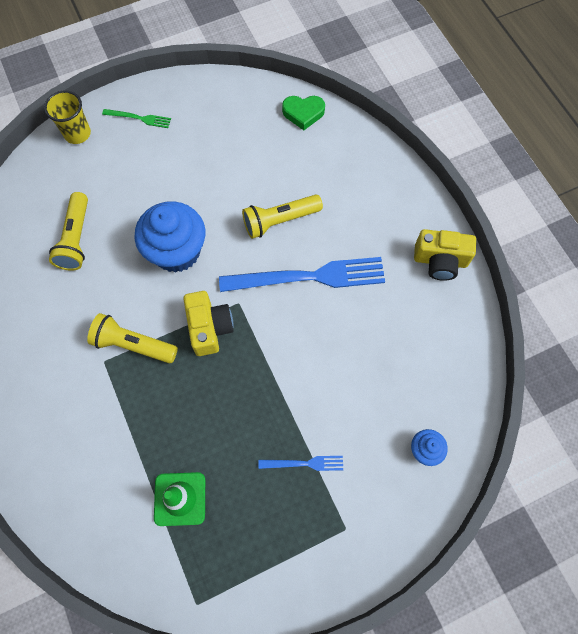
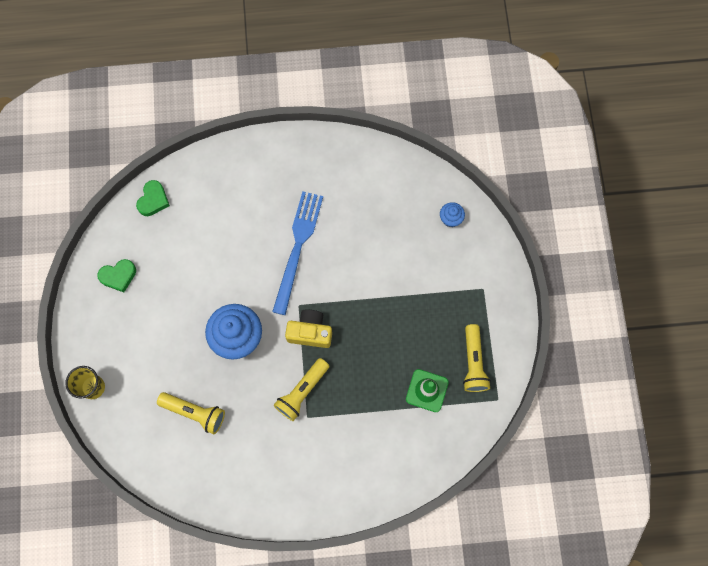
camera: 70 degrees left, 5 degrees up
(139, 118) = (100, 332): green fork -> none
(206, 112) = (118, 276): none -> green heart
(280, 221) = (243, 252): yellow flashlight -> yellow flashlight (473, 362)
(304, 463) = (432, 300): blue fork -> none
(440, 261) = (321, 152): yellow camera -> none

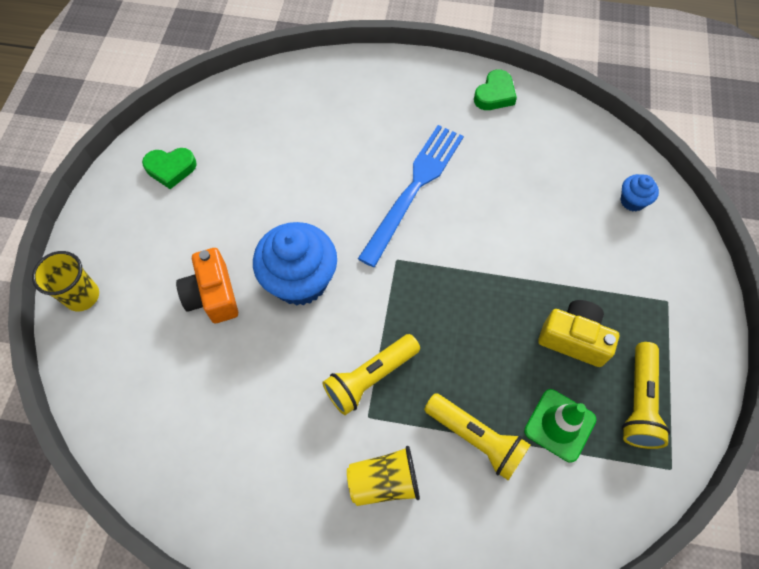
camera: 15 degrees right, 10 degrees down
(153, 200) = (246, 95): green heart -> green heart (495, 94)
(182, 363) = (213, 295): none -> orange camera
(194, 413) = (207, 367): yellow flashlight -> yellow flashlight (476, 438)
(310, 332) = (403, 298): yellow camera -> yellow camera (573, 339)
(327, 454) = (384, 481): none -> yellow cup

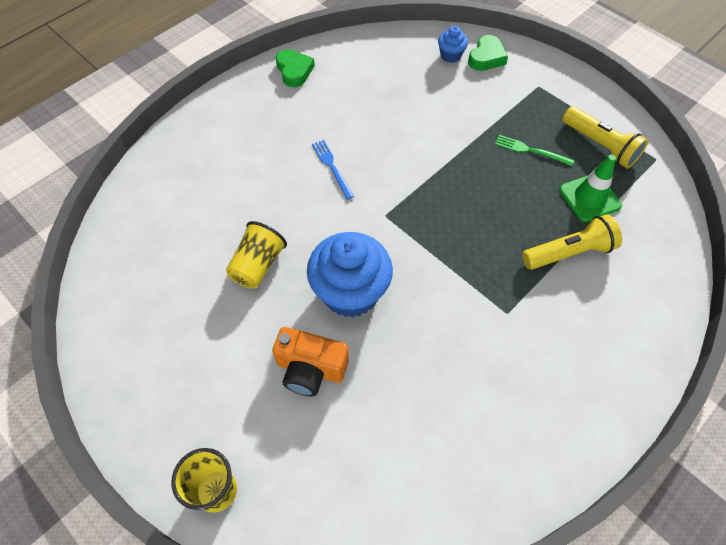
camera: 55 degrees left, 5 degrees down
(171, 169) = (143, 334): green heart -> green heart (486, 57)
(370, 377) = (475, 292): yellow flashlight -> none
(384, 481) = (567, 332): yellow cup -> yellow cup (258, 265)
(414, 189) = (332, 167): blue fork -> blue fork, size x0.46
(573, 339) = (531, 150): yellow camera -> green fork

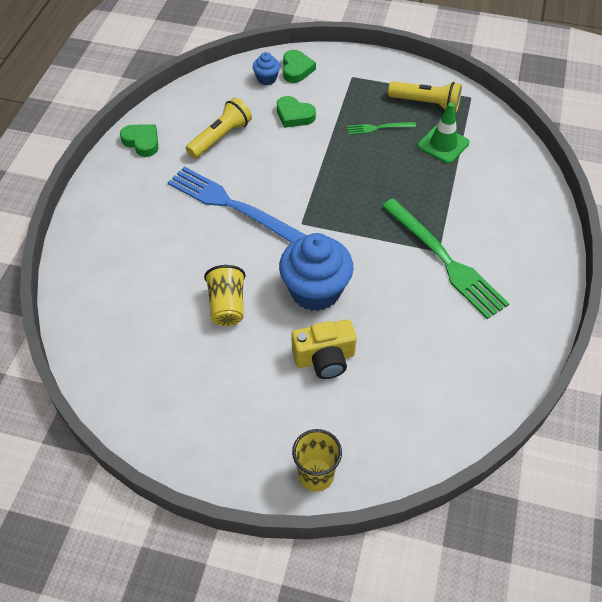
camera: 30 degrees left, 5 degrees down
(310, 369) = (324, 358): orange camera -> yellow camera
(332, 167) = (232, 205): blue fork -> blue fork, size x2.16
(453, 102) = (294, 115): none -> green heart
(506, 327) = (445, 260): none -> green fork
(569, 252) = (454, 189): yellow flashlight -> yellow flashlight (220, 137)

